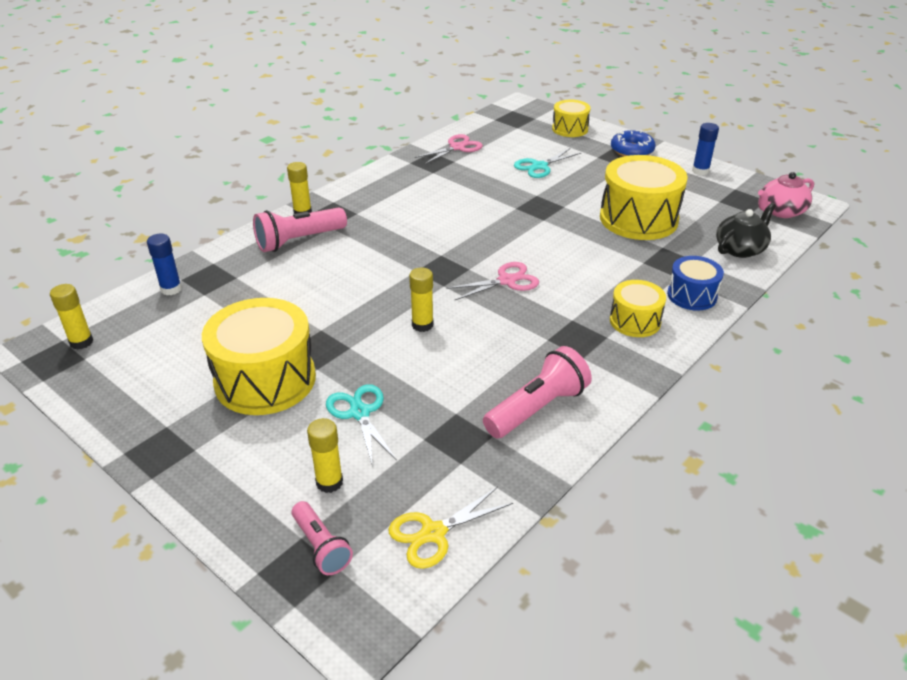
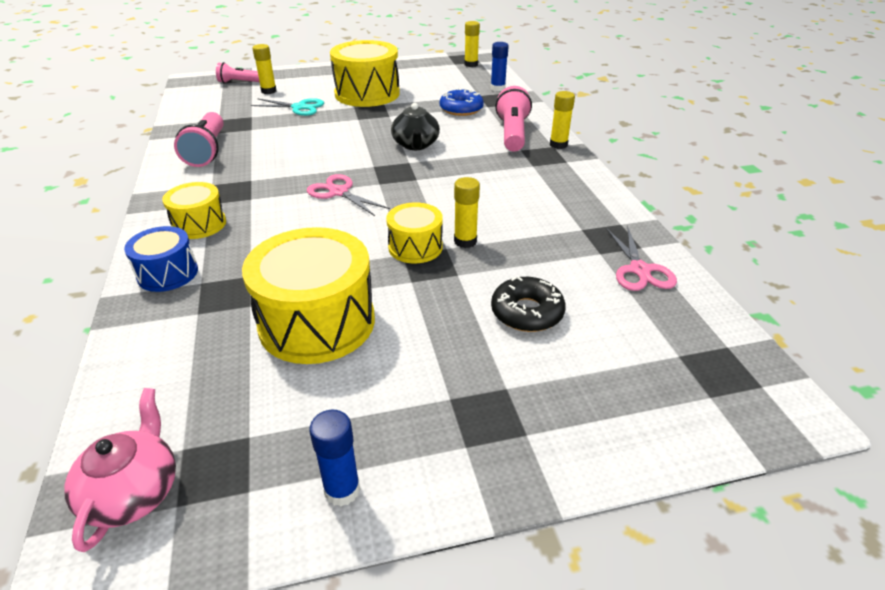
camera: 125 degrees right, 0 degrees up
(422, 325) = (341, 144): yellow glue stick -> yellow glue stick (465, 241)
(433, 533) = (197, 102): yellow scissors -> none
(507, 281) = (338, 192): pink scissors -> pink scissors turned 120 degrees clockwise
(539, 166) = (527, 312): turquoise scissors -> black donut
(570, 129) = (636, 416): yellow drum -> yellow drum (415, 247)
(632, 150) = (493, 447): blue donut -> blue donut (461, 109)
(740, 249) = (154, 365): black teapot -> black teapot (416, 145)

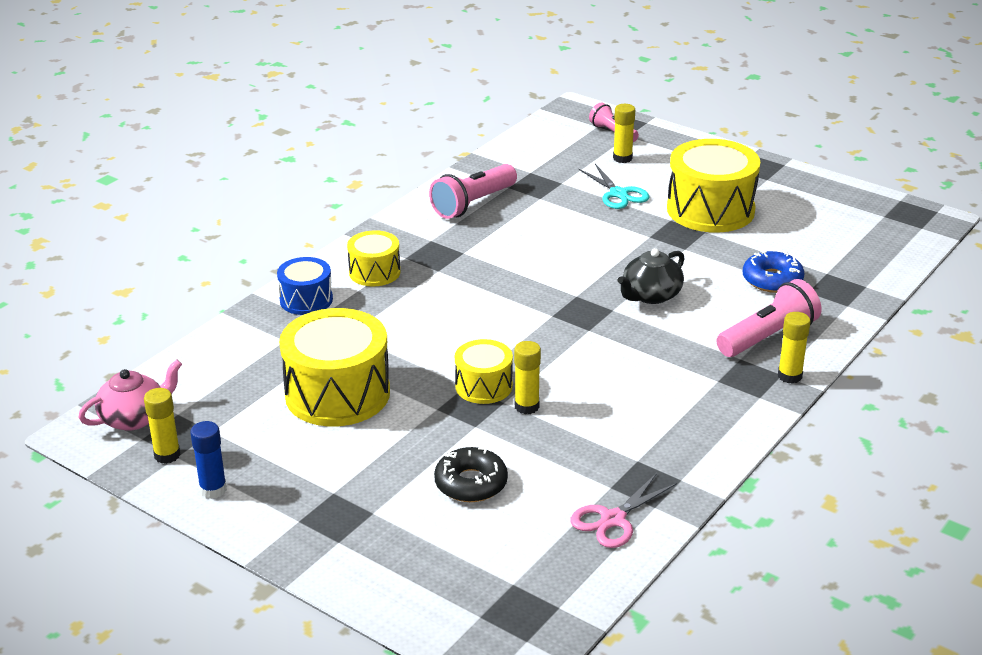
camera: 50 degrees right, 5 degrees down
(338, 192) = (507, 304): pink scissors -> none
(471, 64) = (901, 227): yellow glue stick -> yellow glue stick (167, 455)
(497, 88) = (866, 275): blue glue stick -> none

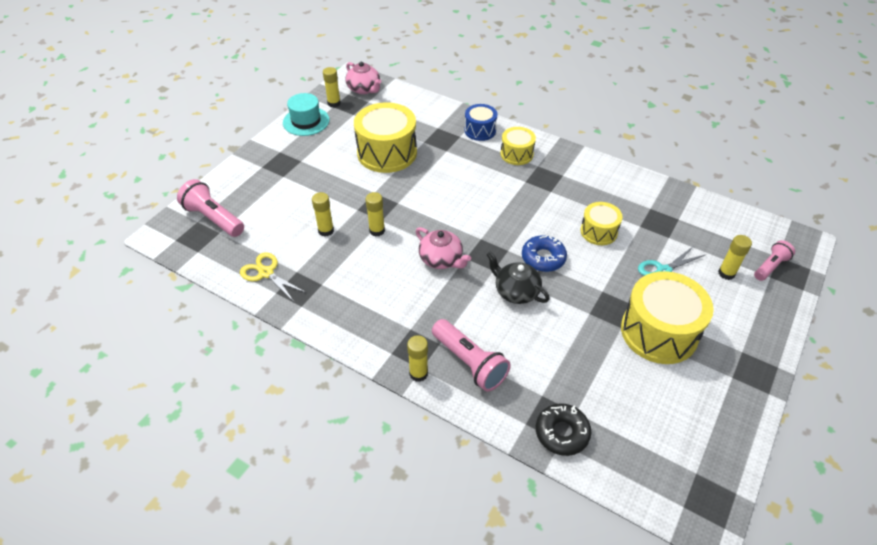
camera: 85 degrees right, 15 degrees up
(213, 490) = (306, 121): blue glue stick -> turquoise hat
(471, 483) = (304, 211): black donut -> black donut (562, 433)
(473, 204) = (618, 191): pink flashlight -> pink flashlight (214, 218)
(483, 386) = (397, 210): yellow drum -> yellow drum (598, 231)
(521, 458) = (326, 230): none -> yellow glue stick
(591, 350) = (441, 259): none -> pink teapot
(613, 519) = (266, 273): pink scissors -> yellow scissors
(772, 280) = (555, 370): blue donut -> blue donut (543, 258)

